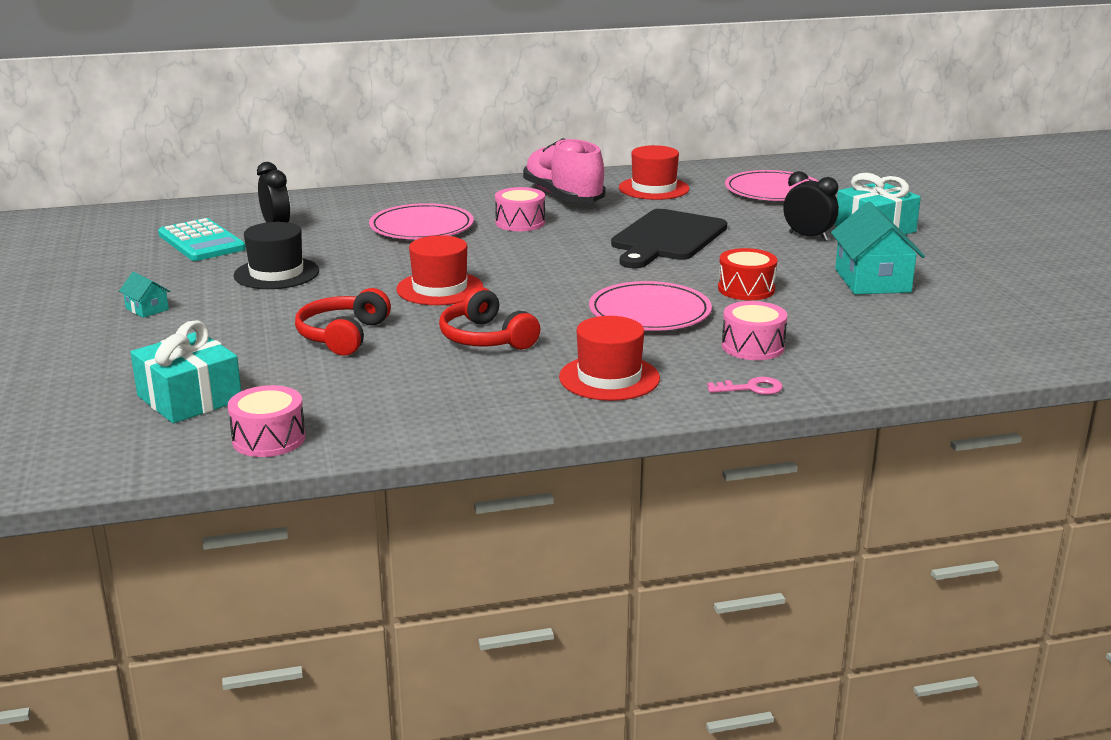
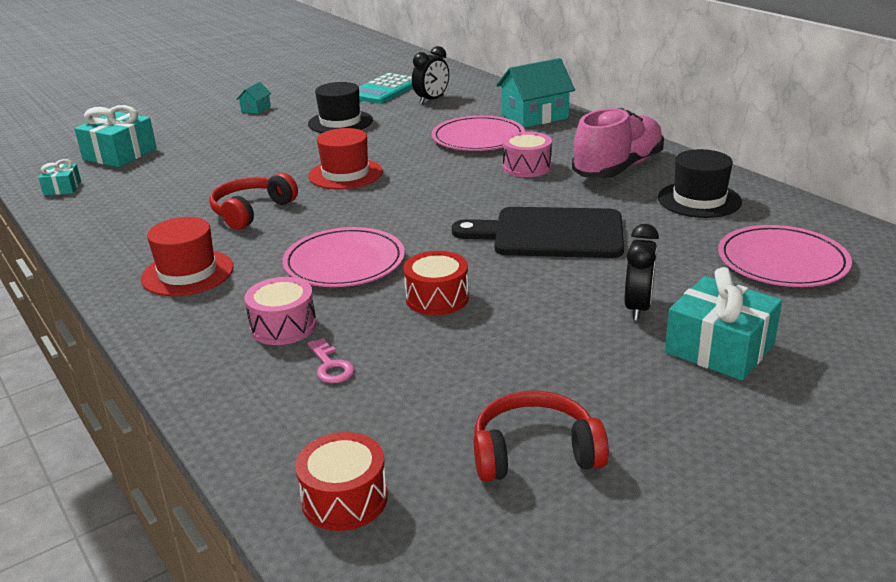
camera: 70 degrees right, 5 degrees up
(269, 439) = (62, 188): pink drum -> turquoise gift
(343, 336) = (236, 167): red headphones -> red headphones (535, 452)
(654, 188) = (699, 200): red hat -> black hat
(751, 388) = (182, 341): pink key -> pink key (330, 366)
(872, 281) = (523, 370): turquoise house -> turquoise house (534, 116)
(1003, 350) = (344, 499): none -> red drum

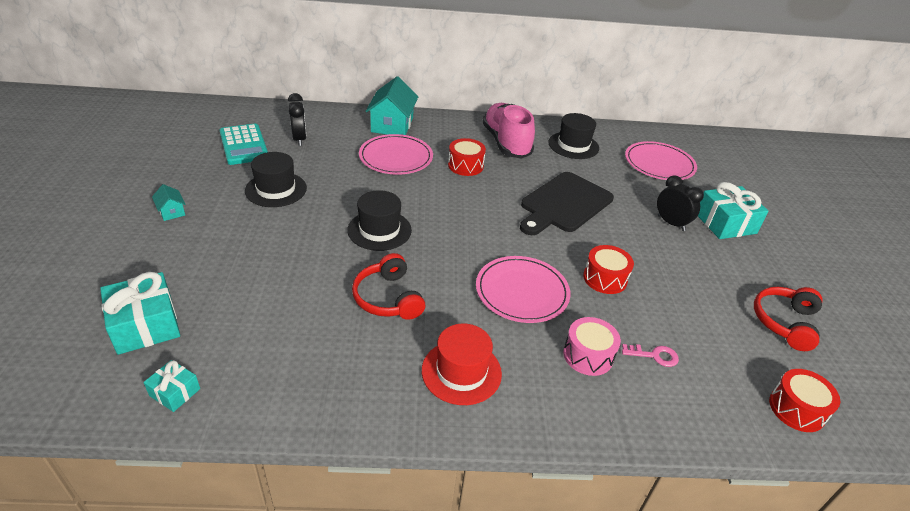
camera: 60 degrees left, 10 degrees up
(345, 174) = (379, 230): red hat -> black hat
(527, 167) = (465, 165): pink drum -> red drum

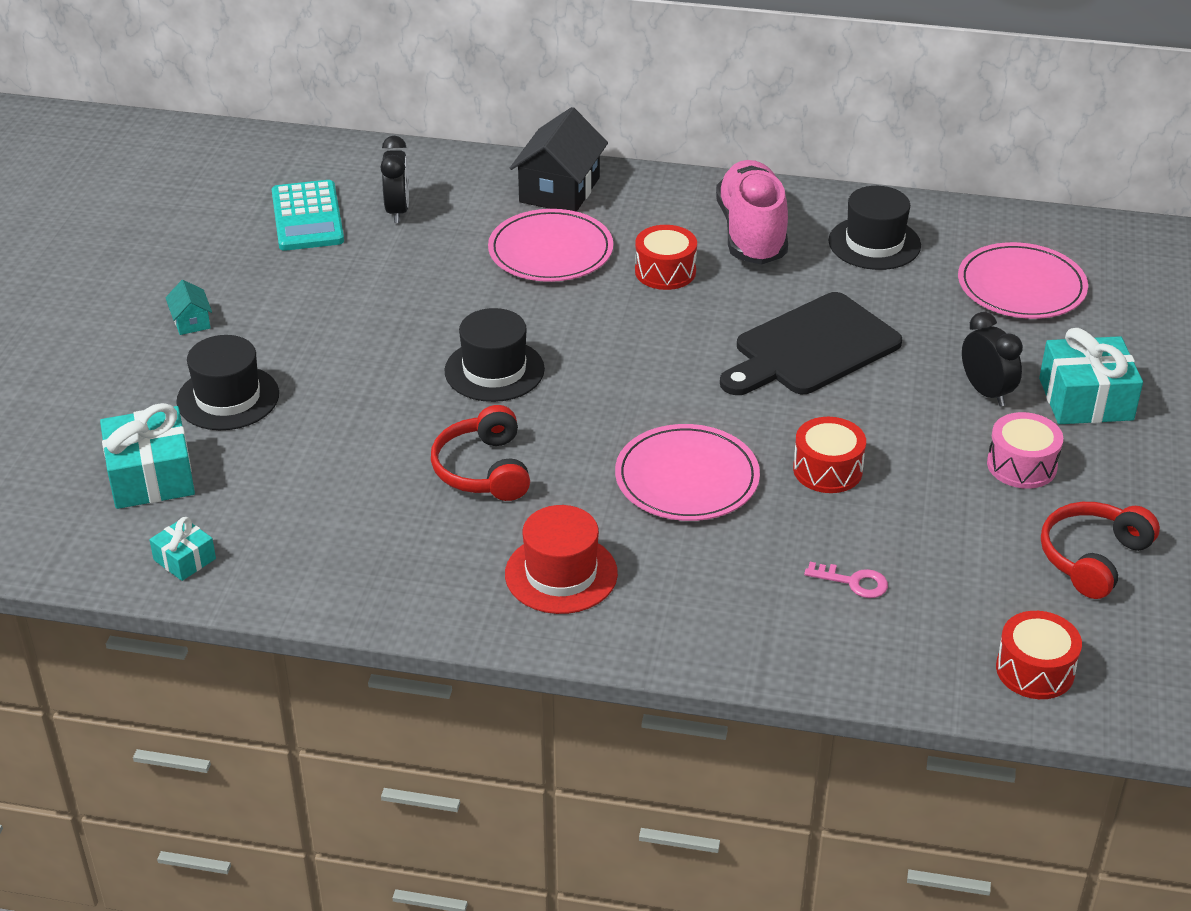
camera: 15 degrees right, 0 degrees up
(276, 189) = (347, 295): black hat -> black hat (228, 398)
(392, 125) = (559, 190): turquoise house -> black house
(588, 355) = (752, 572): pink drum -> pink drum (1021, 465)

